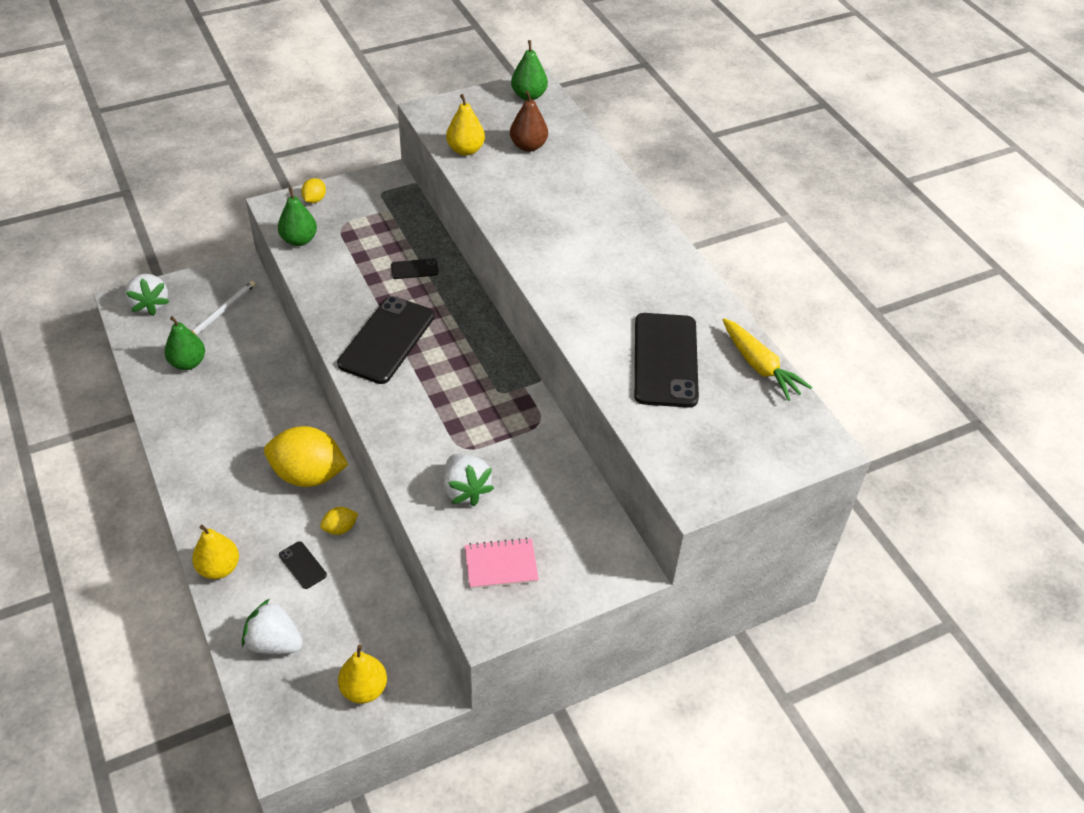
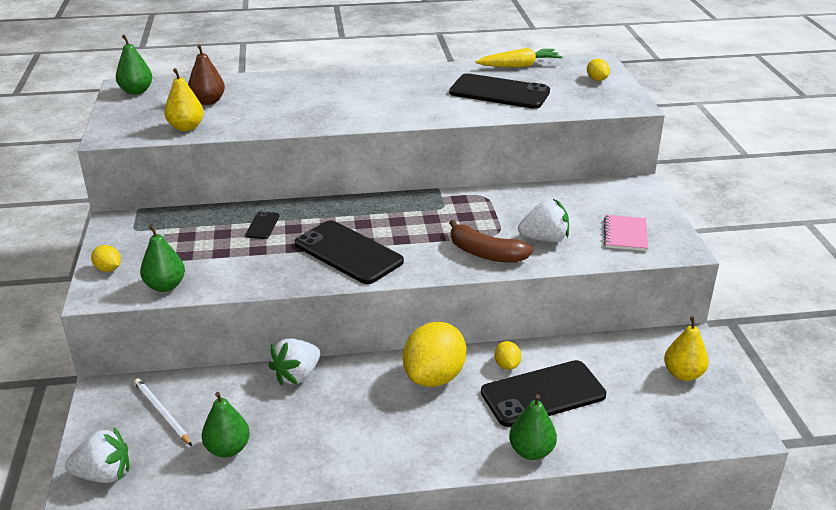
camera: 70 degrees left, 15 degrees down
(219, 568) = (531, 451): yellow pear -> green pear
(274, 642) = (627, 422): white strawberry -> white strawberry (297, 375)
(302, 565) = (543, 394): black phone -> black phone, size x2.26
(419, 444) = (485, 253): none -> brown banana
(758, 450) = (597, 79): none -> yellow lemon

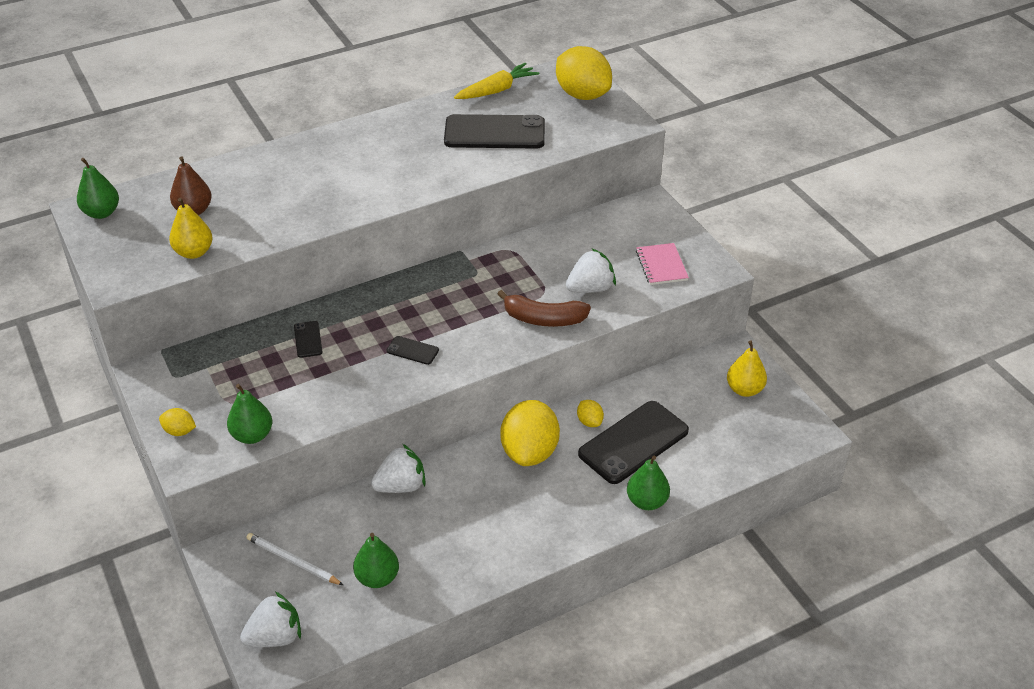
camera: 20 degrees left, 10 degrees up
(297, 375) = (401, 486): white strawberry -> white strawberry turned 135 degrees counterclockwise
(348, 252) = (412, 350): black phone -> black phone, size x0.44
(597, 79) = (582, 95): yellow lemon -> yellow lemon, size x2.25

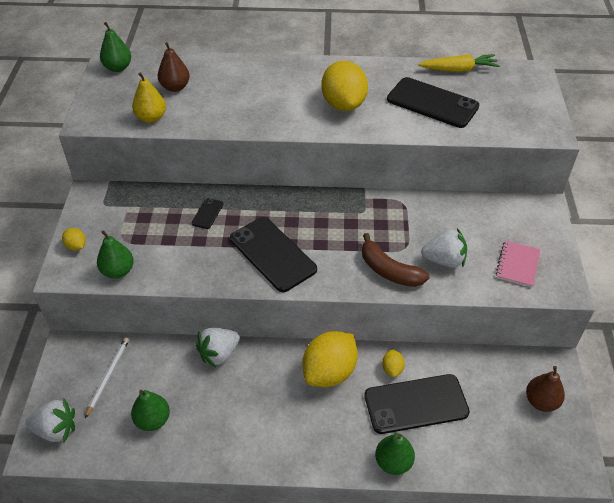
camera: 30 degrees right, 5 degrees up
(292, 561) = (108, 376): white pencil -> white pencil turned 45 degrees clockwise
(401, 486) = (219, 354): white strawberry -> white strawberry turned 135 degrees clockwise
(412, 350) = (273, 254): black phone -> black phone, size x2.26
(582, 95) = (526, 95): yellow lemon -> yellow lemon (343, 104)
(744, 389) = (541, 401): yellow pear -> brown pear

